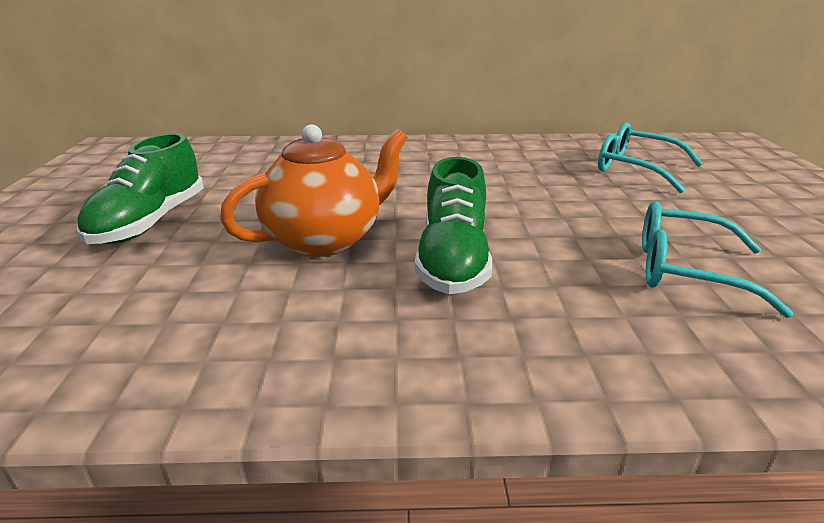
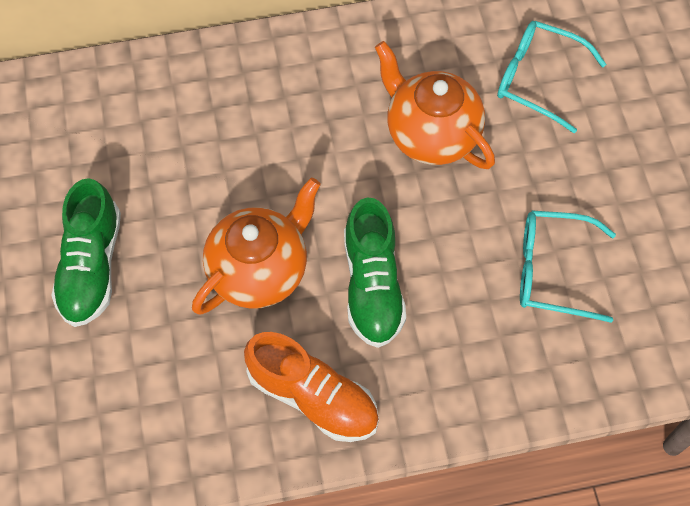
camera: 10 degrees left, 35 degrees up
(344, 341) = (313, 397): none -> orange shoe
(530, 184) = (430, 134): none -> orange teapot

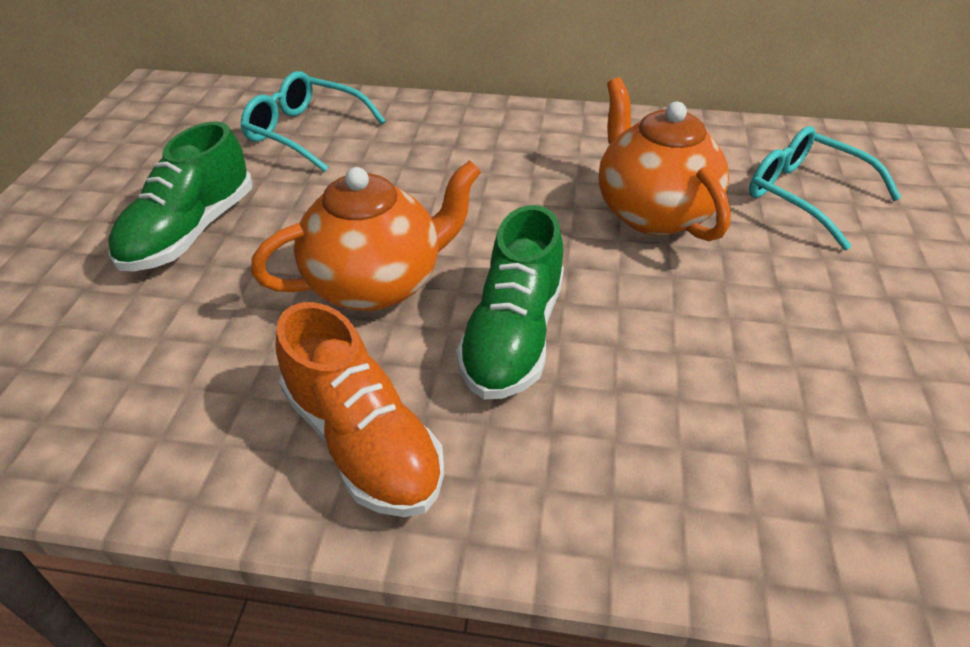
camera: 20 degrees right, 20 degrees down
(552, 271) = (785, 387): turquoise glasses -> turquoise glasses (305, 132)

